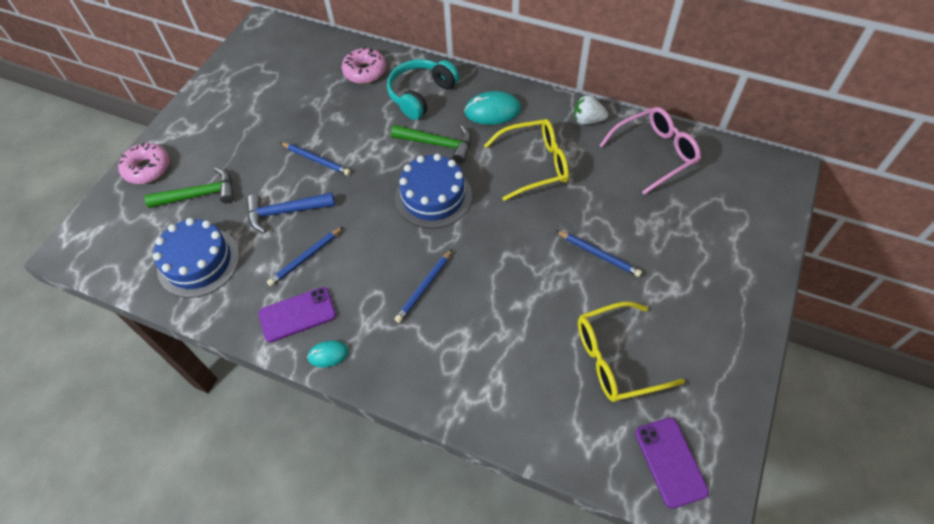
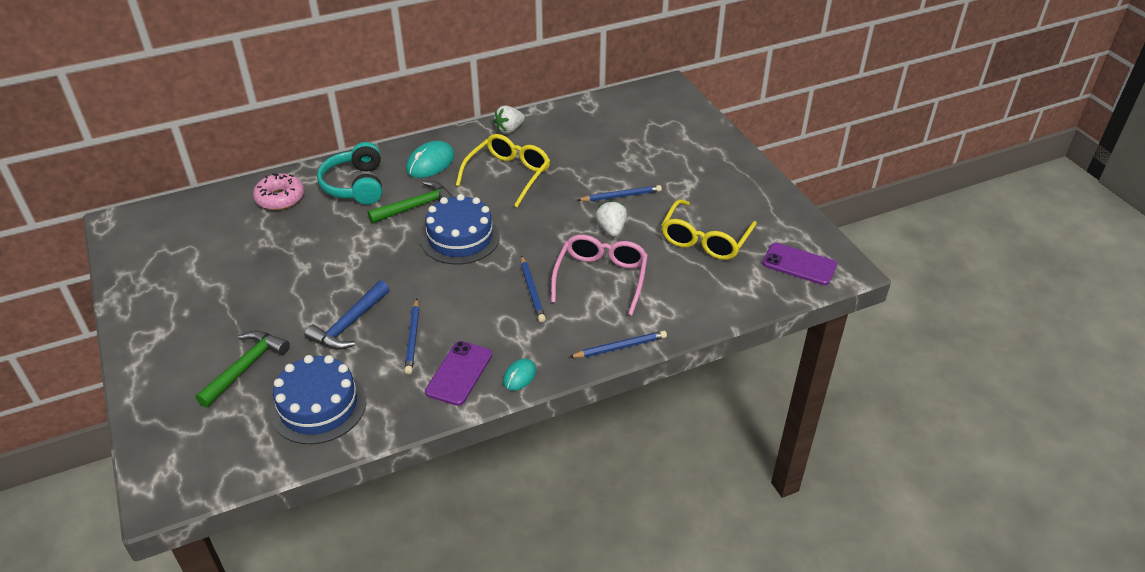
camera: 50 degrees left, 15 degrees down
(147, 168) = (156, 386): pink donut -> none
(316, 160) = (325, 277): blue pencil -> blue pencil (620, 347)
(550, 281) = (611, 229): none -> white strawberry
(655, 153) = (580, 122): pink glasses -> pink glasses (601, 278)

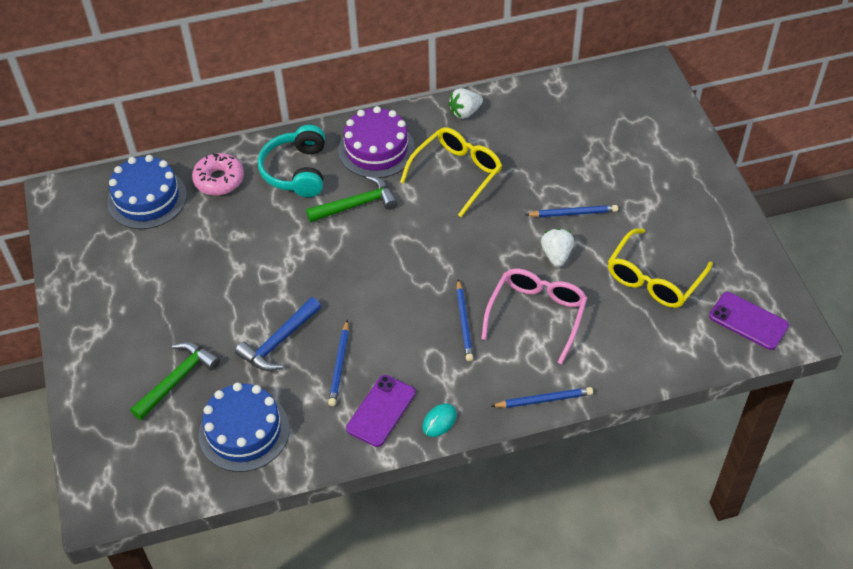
camera: 10 degrees right, 10 degrees up
(430, 163) = (376, 149): turquoise mouse -> purple cake
(460, 238) = (398, 249): blue cake -> blue cake (147, 198)

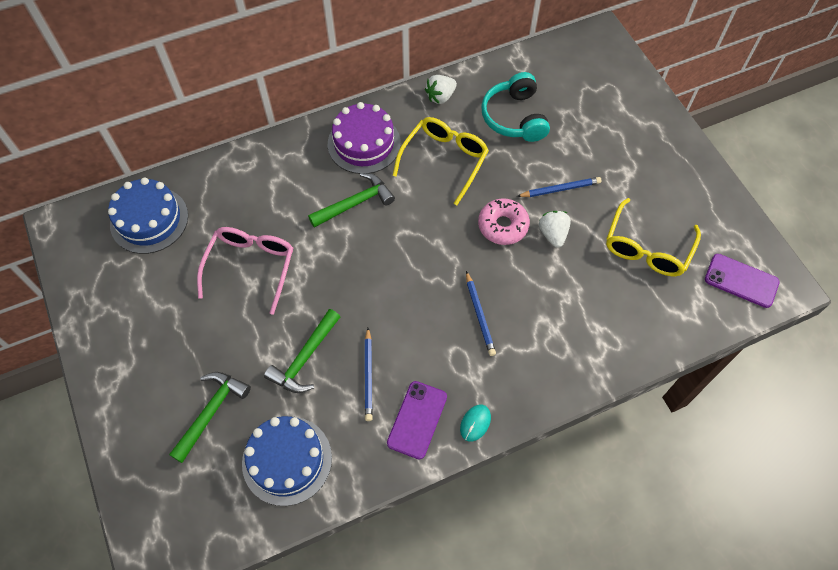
camera: 10 degrees left, 10 degrees up
(219, 180) = (217, 192): pink donut -> pink donut (503, 226)
(279, 342) = (305, 358): blue hammer -> green hammer
(296, 171) = (291, 174): turquoise headphones -> turquoise headphones (514, 117)
(537, 314) = (546, 298): pink glasses -> pink glasses (251, 267)
(544, 399) = (570, 387): blue pencil -> none

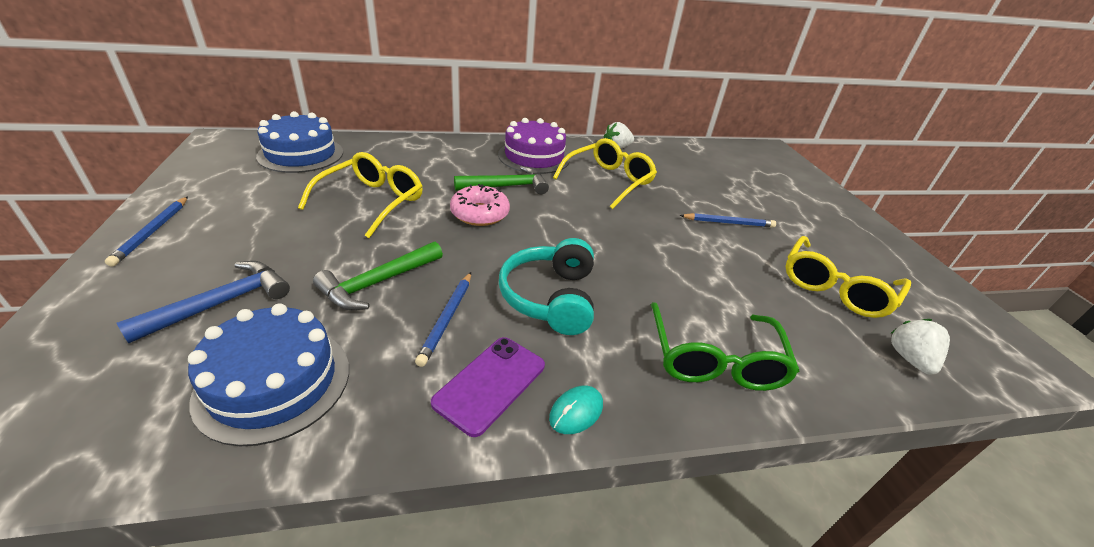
camera: 10 degrees right, 25 degrees down
(211, 412) = (222, 303): green hammer -> blue hammer
(251, 267) = (372, 201): pink glasses -> yellow glasses
(479, 315) = (615, 297): blue pencil -> blue pencil (152, 232)
(503, 226) = (660, 234): pink donut -> pink donut (480, 214)
(514, 117) = (685, 172): turquoise headphones -> turquoise headphones (550, 297)
(553, 234) = (717, 252): white strawberry -> white strawberry (909, 359)
(557, 353) = (714, 359): none -> green glasses
(741, 280) = (974, 346): purple phone -> none

